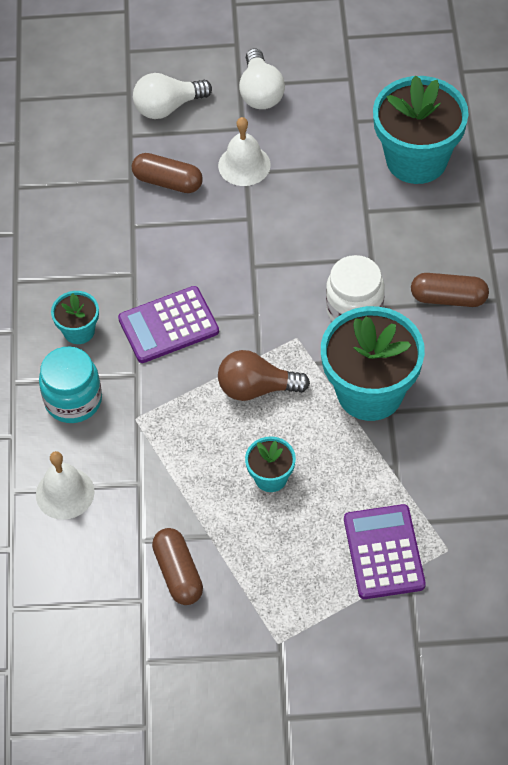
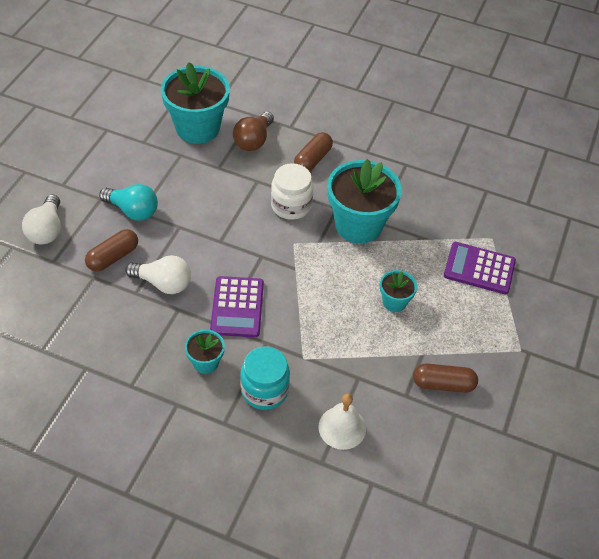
camera: 70 degrees left, 5 degrees down
(244, 165) = (133, 211): white bell -> turquoise light bulb
(257, 388) = (320, 280): brown light bulb -> brown light bulb (253, 140)
(260, 92) = (78, 177): white light bulb -> white light bulb (163, 283)

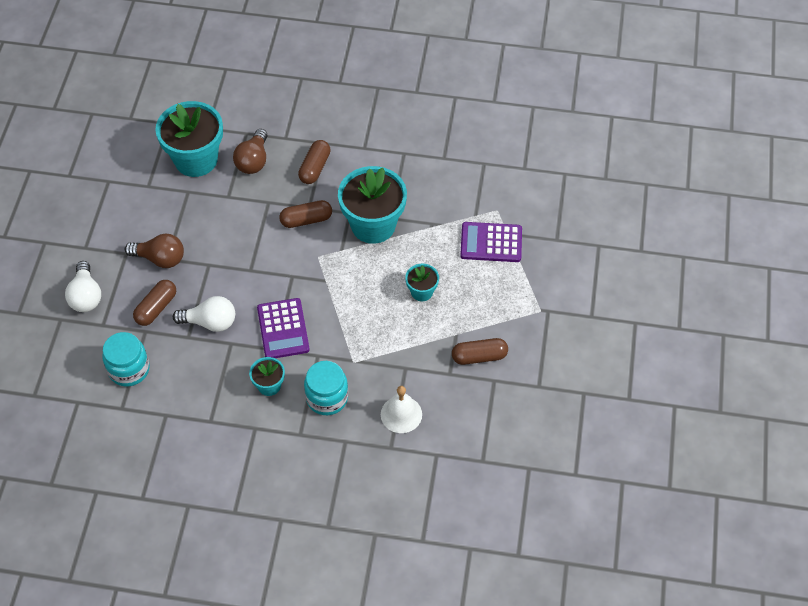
camera: 10 degrees left, 5 degrees up
(64, 312) = (129, 369): none -> turquoise jar
(133, 211) = (160, 258): turquoise light bulb -> brown light bulb
(291, 205) = (306, 220): white jar -> brown capsule

